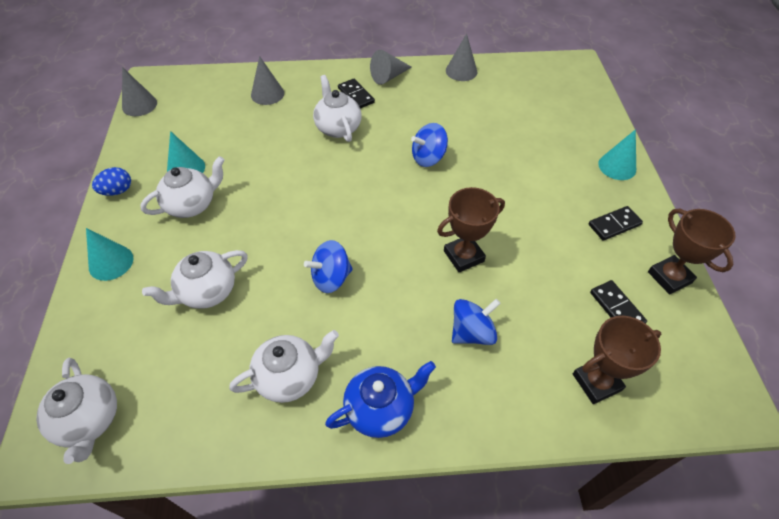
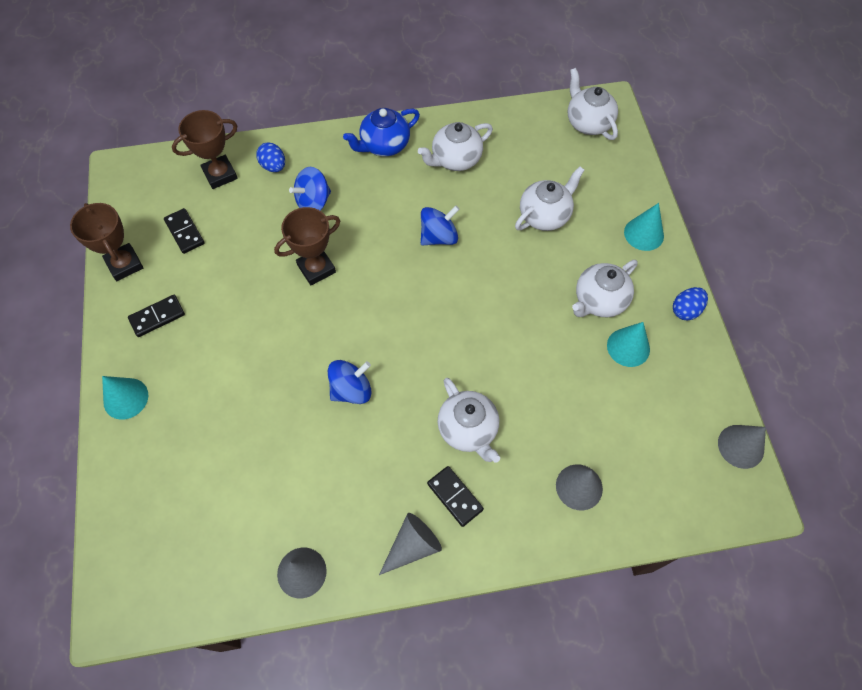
camera: 175 degrees right, 10 degrees up
(528, 389) = (273, 166): none -> blue egg

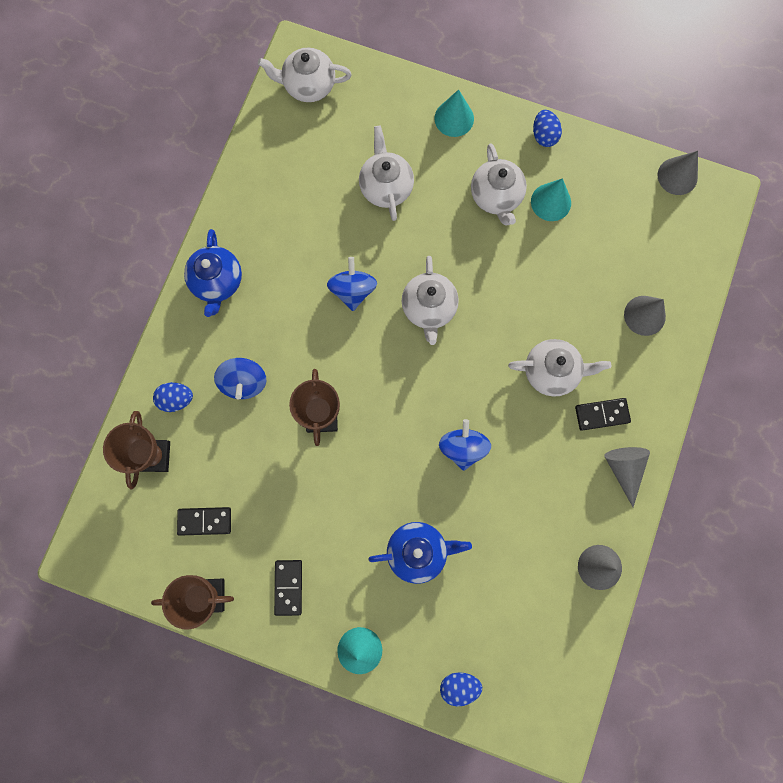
camera: 60 degrees left, 15 degrees up
(127, 498) = (459, 686): none -> blue egg
(237, 401) = (418, 551): none -> blue teapot
(455, 159) = (276, 227): white teapot -> white teapot (429, 308)

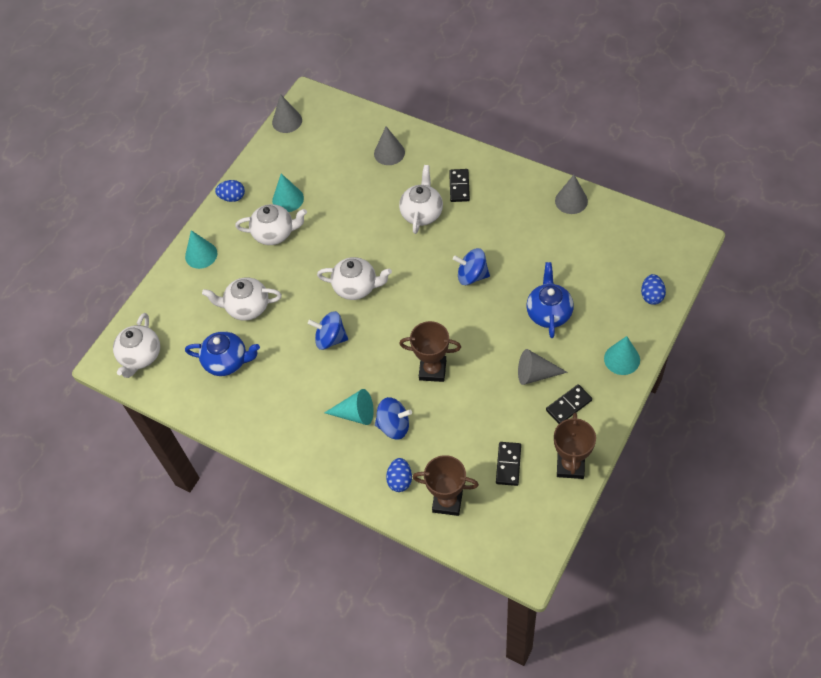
camera: 75 degrees left, 20 degrees down
(217, 282) = (301, 440): blue teapot -> blue teapot (227, 361)
(256, 336) = (355, 414): none -> turquoise cone
(288, 587) = (569, 405): black domino -> black domino turned 45 degrees counterclockwise
(624, 469) = (502, 178): grey cone -> grey cone (535, 374)

